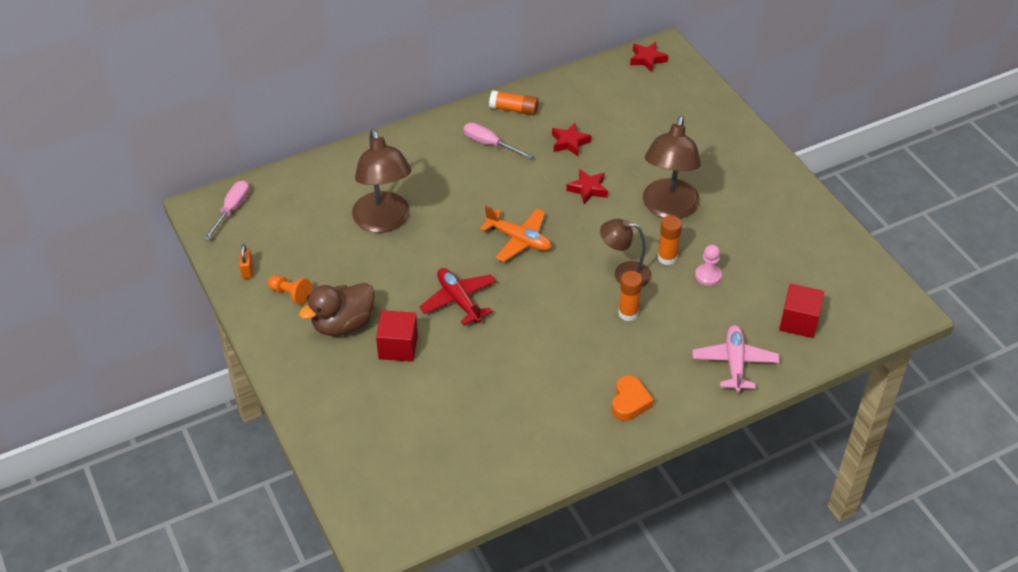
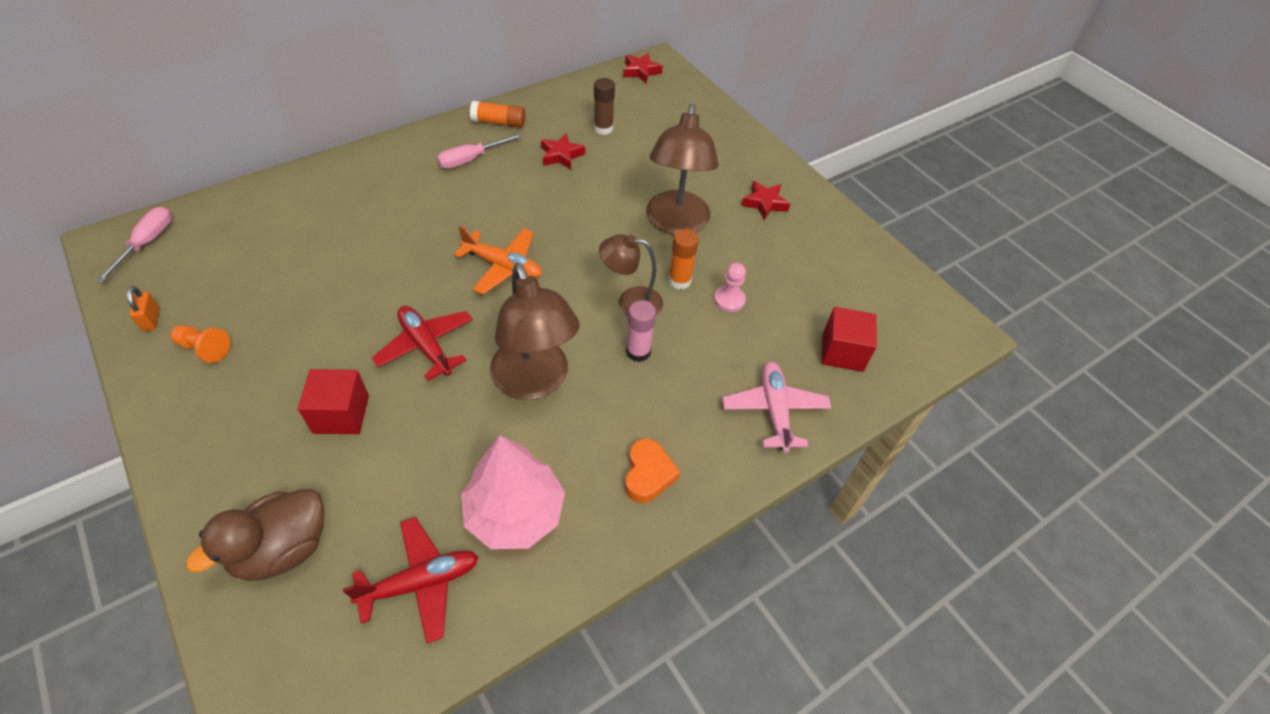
camera: 10 degrees left, 5 degrees up
(343, 324) = (269, 387): brown duck -> brown duck (283, 549)
(384, 221) = (338, 251): brown lamp -> brown lamp (535, 382)
(463, 460) = (420, 583): none -> red plane
(490, 144) = (471, 159): pink screwdriver -> pink screwdriver turned 60 degrees counterclockwise
(529, 421) = (515, 513): none -> pink tree
(588, 189) = (583, 205): red star -> red star (764, 203)
(608, 117) = (603, 128): none -> brown glue stick
(628, 313) = (638, 352): orange glue stick -> pink glue stick

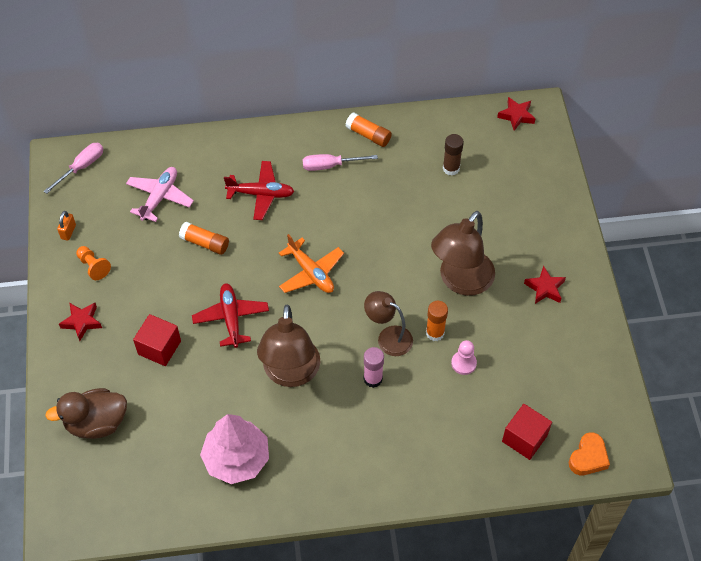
camera: 30 degrees right, 5 degrees up
(353, 276) = (205, 243): none -> orange glue stick
(420, 583) = (164, 477): red plane -> red plane (261, 194)
(561, 155) = (403, 185): red star -> red star (82, 322)
(648, 474) = (332, 469): orange heart -> orange heart (588, 457)
(774, 410) = (444, 461): pink plane -> pink plane (160, 197)

